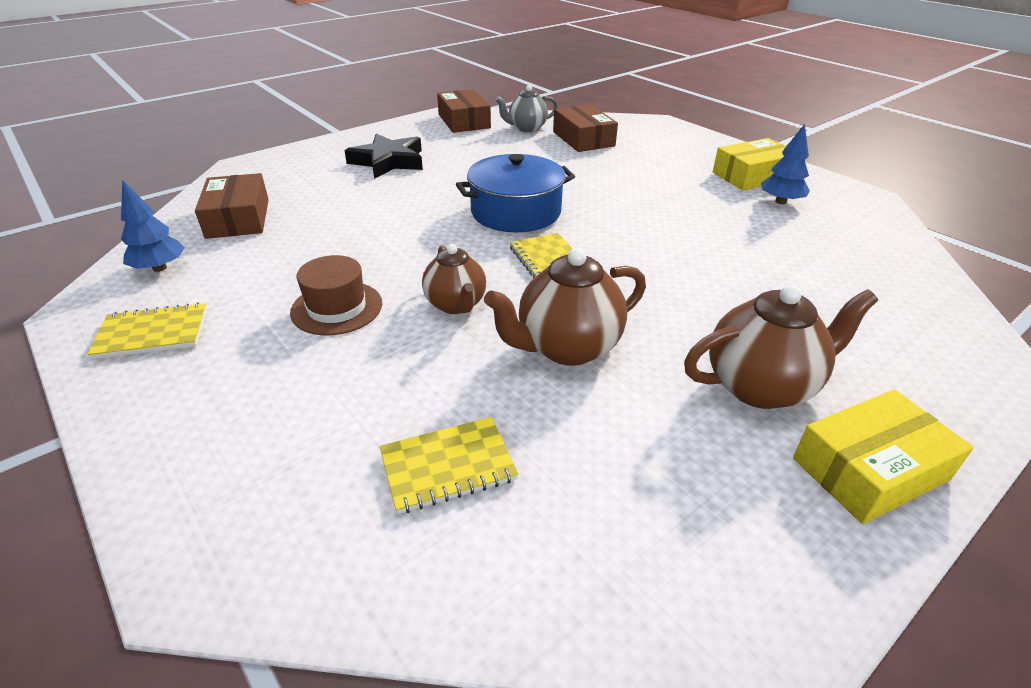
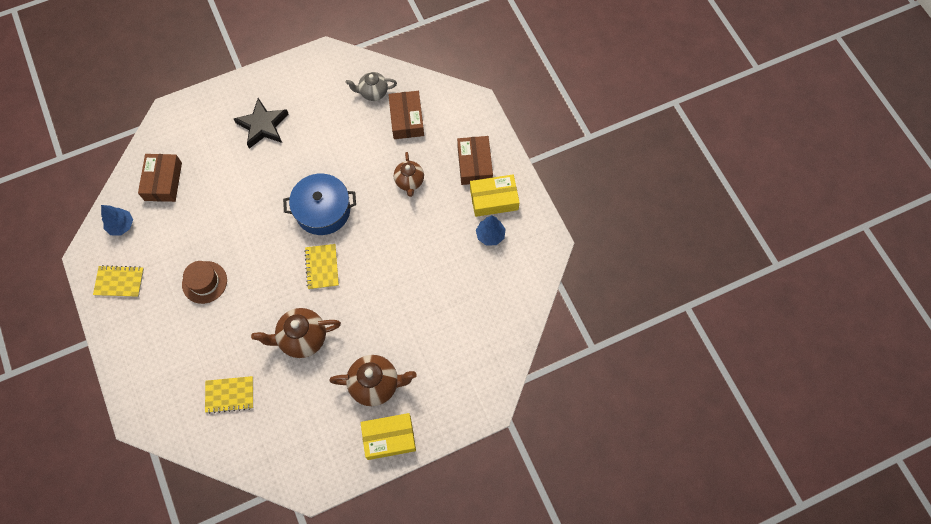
camera: 15 degrees right, 30 degrees up
(456, 305) = (262, 293): brown teapot -> brown teapot (409, 182)
(464, 121) = (331, 70): brown box -> brown box (474, 164)

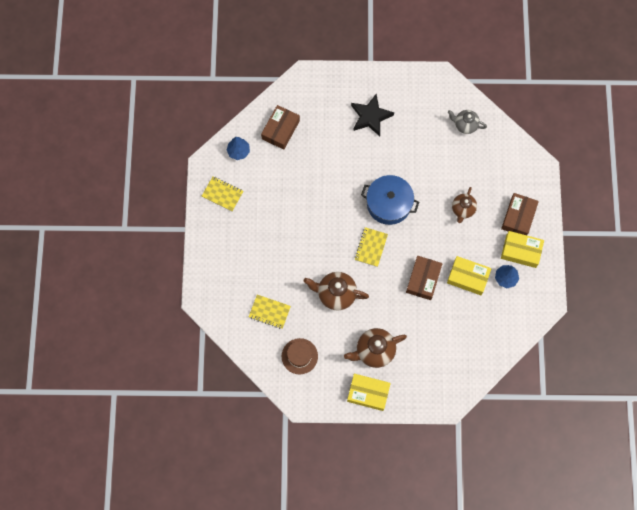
camera: 25 degrees right, 5 degrees up
(204, 282) = (282, 221): brown hat -> brown hat (299, 356)
(375, 384) = (374, 351): brown teapot -> brown teapot turned 135 degrees clockwise
(406, 119) = (482, 158): brown box -> brown box (423, 279)
(447, 253) = (468, 277): none -> yellow box

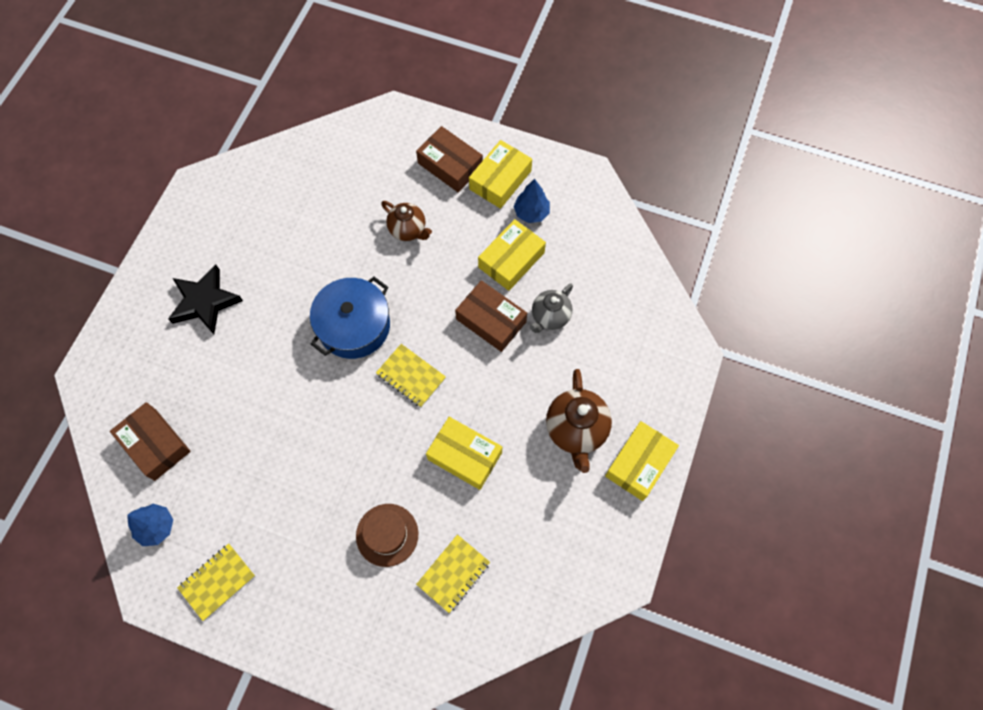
camera: 70 degrees left, 5 degrees down
(299, 356) = (545, 550): brown hat -> brown hat (387, 535)
(336, 294) = (464, 456): brown teapot -> yellow box
(465, 125) = (284, 181): grey teapot -> grey teapot (550, 317)

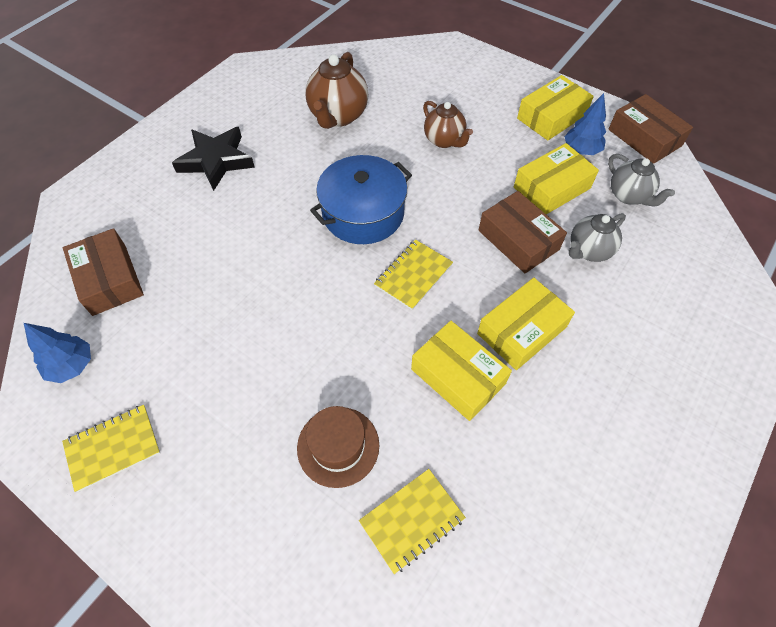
camera: 15 degrees right, 10 degrees down
(411, 376) = (413, 275): yellow notebook -> yellow notebook turned 75 degrees clockwise
(450, 165) = (501, 96): brown box -> brown box (644, 138)
(576, 430) = (606, 380): brown teapot -> brown teapot (338, 116)
(577, 253) = (629, 196): none -> grey teapot
(639, 463) = (688, 442): yellow box -> yellow box (522, 330)

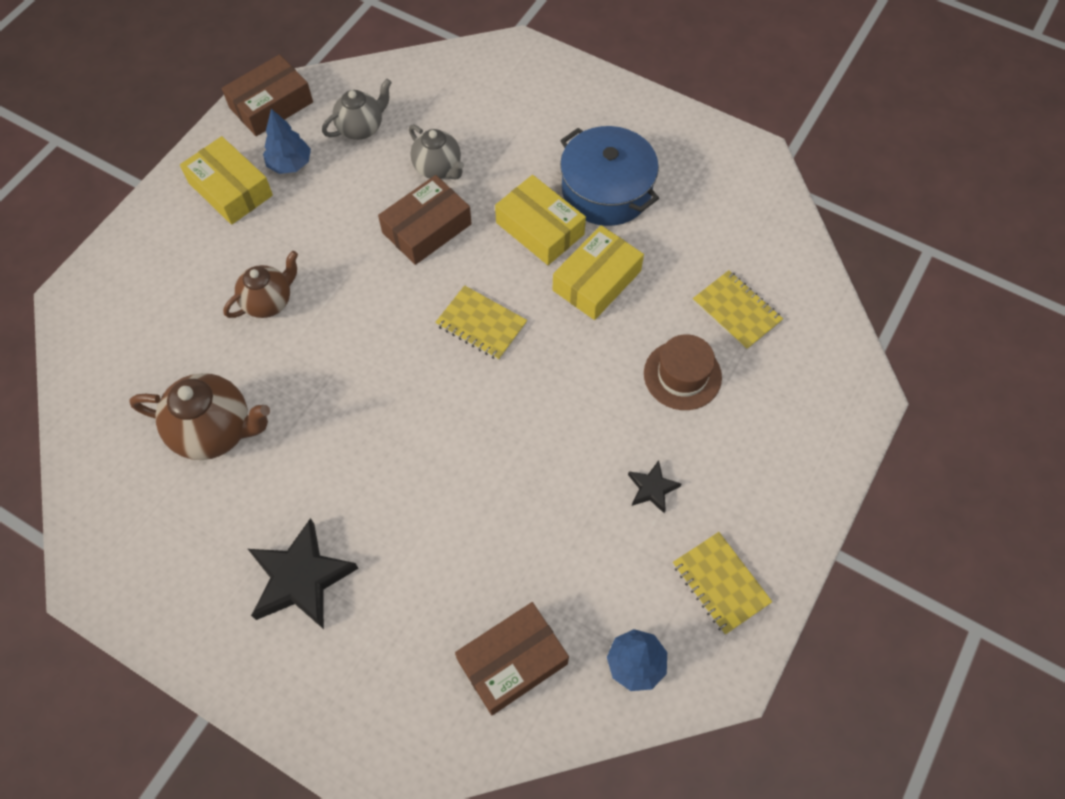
camera: 95 degrees left, 5 degrees up
(222, 399) = (652, 488): none -> black star
(363, 213) = (393, 382): blue pot -> blue pot (606, 190)
(551, 188) = (350, 195): yellow box -> none

